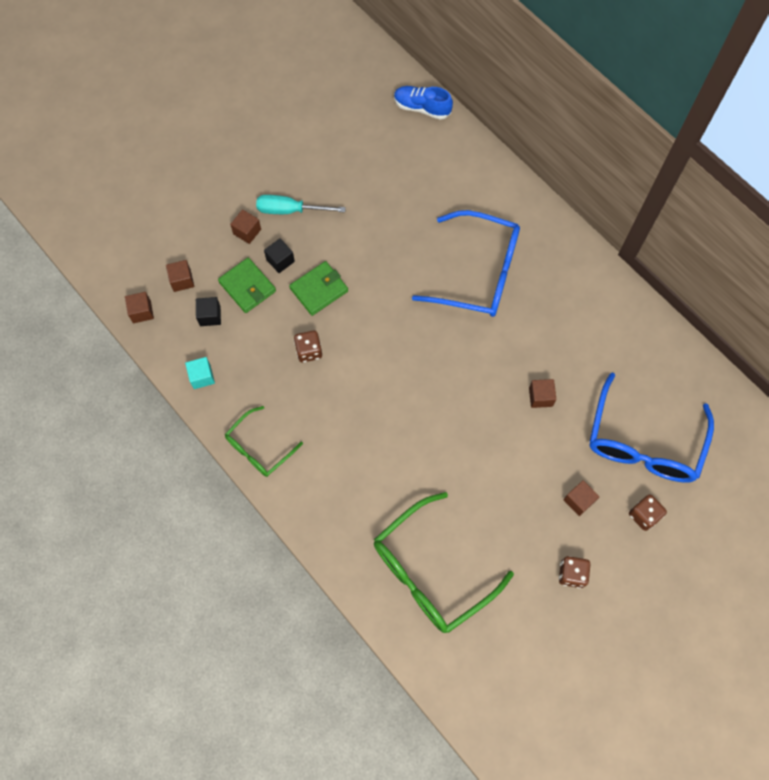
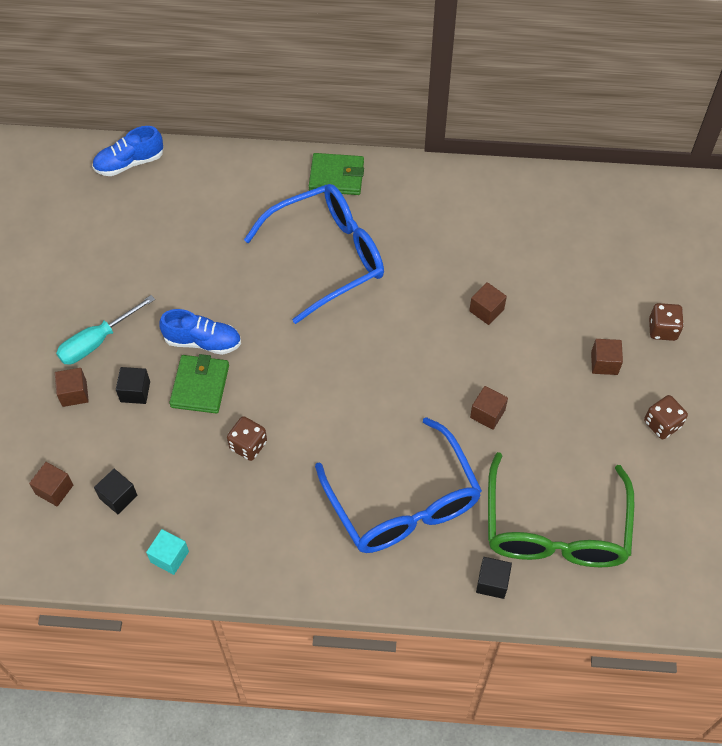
camera: 45 degrees left, 10 degrees down
(142, 312) = (43, 553): brown cube -> brown cube (487, 414)
(247, 287) = (127, 440): green wallet -> green wallet (336, 176)
(258, 448) = (294, 569): green glasses -> none
(348, 263) = (203, 341): none -> blue shoe
(359, 565) = (492, 582): none -> black cube
(643, 443) = (602, 276): blue glasses -> blue glasses (403, 503)

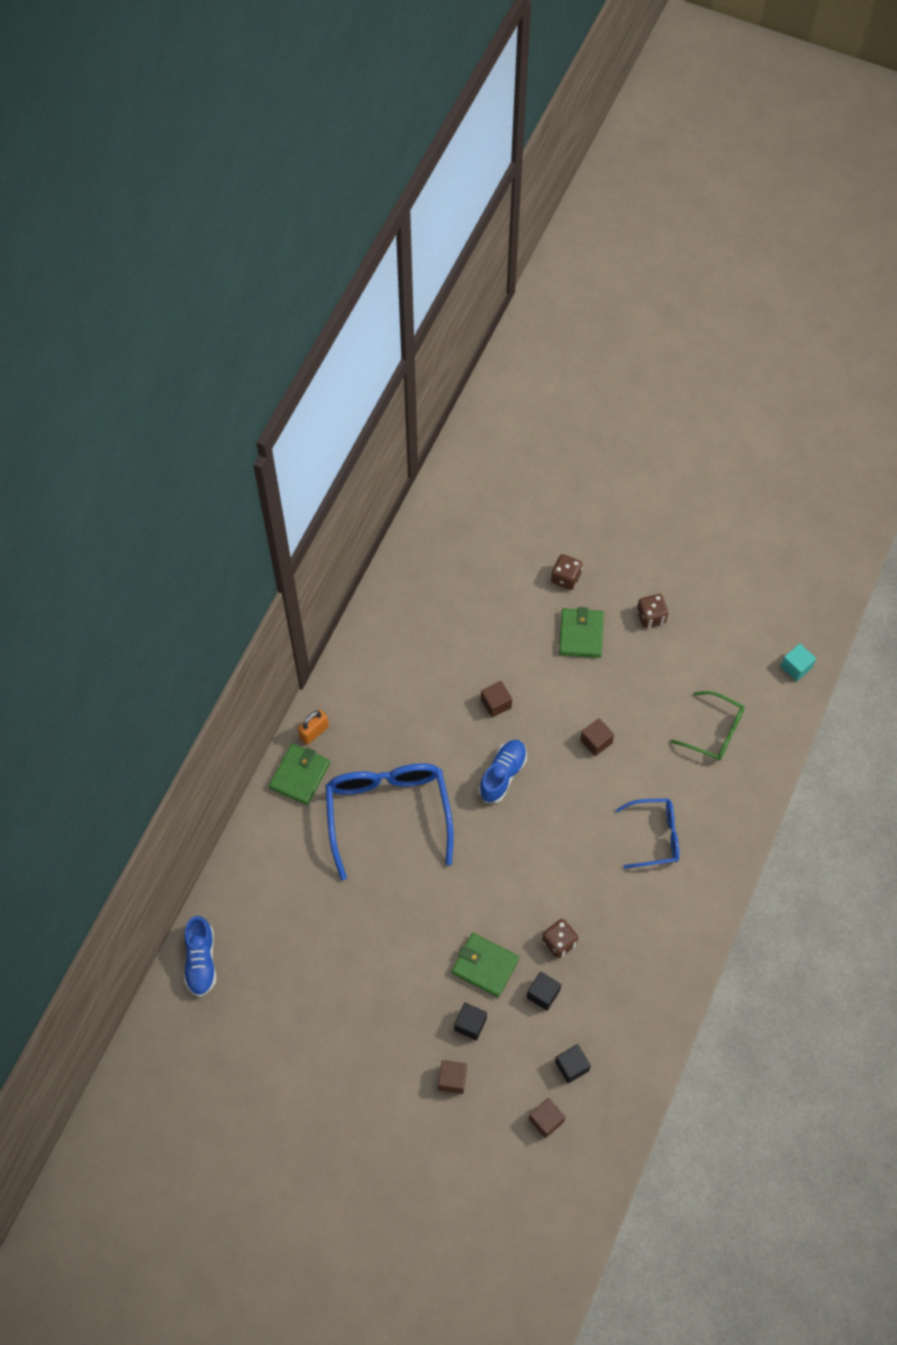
camera: 70 degrees left, 5 degrees up
(97, 341) = (403, 1044): turquoise screwdriver -> none
(169, 557) = (642, 1037): turquoise cube -> turquoise cube (796, 667)
(203, 341) = (439, 950): blue shoe -> blue shoe (503, 774)
(385, 173) = (314, 732): none -> orange padlock
(403, 503) = (655, 836): blue glasses -> blue glasses, size x0.56
(492, 582) = (744, 795): black cube -> black cube (543, 994)
(555, 529) = (714, 732): green glasses -> green glasses, size x0.56
(604, 363) = (581, 634): brown cube -> green wallet

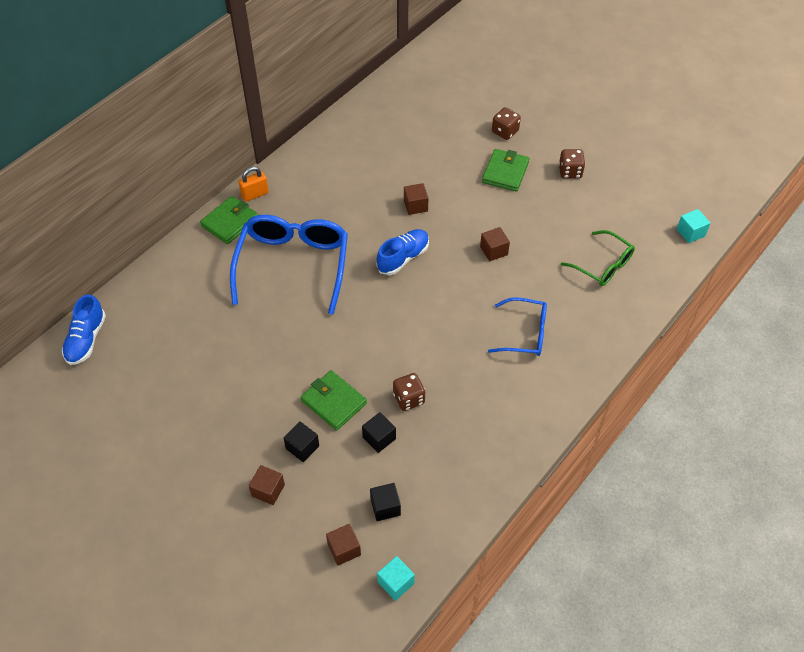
camera: 15 degrees right, 10 degrees down
(605, 1140) = (396, 583): none -> turquoise cube

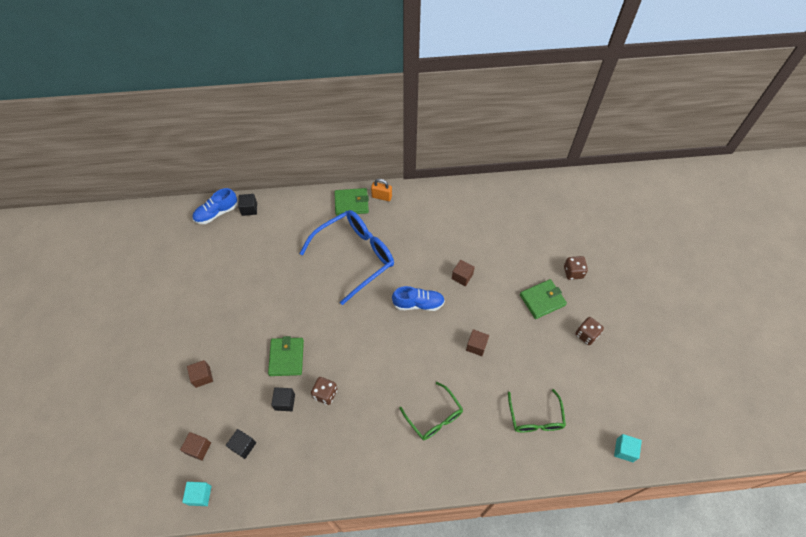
camera: 45 degrees right, 5 degrees up
(302, 447) = (243, 368): black cube -> black cube (249, 209)
(525, 333) = (434, 417): blue glasses -> green glasses

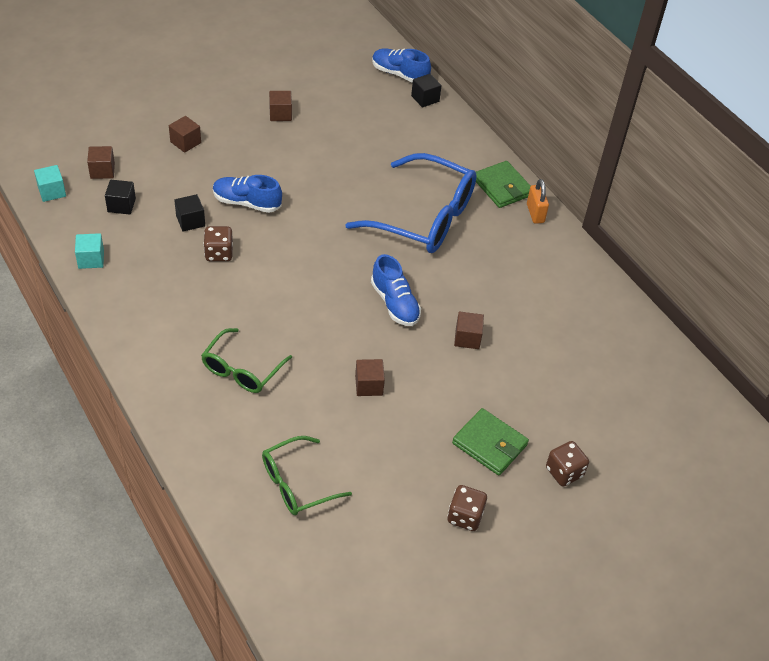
camera: 60 degrees right, 10 degrees down
(211, 302) = (280, 114): none -> brown cube
(286, 357) = (246, 203): green wallet -> blue shoe
(624, 450) = (302, 611): turquoise cube -> turquoise cube (91, 259)

